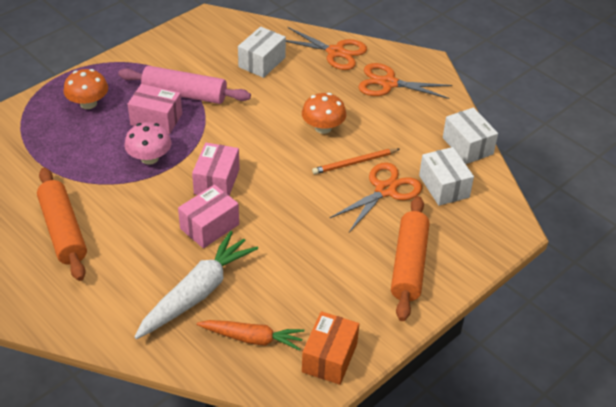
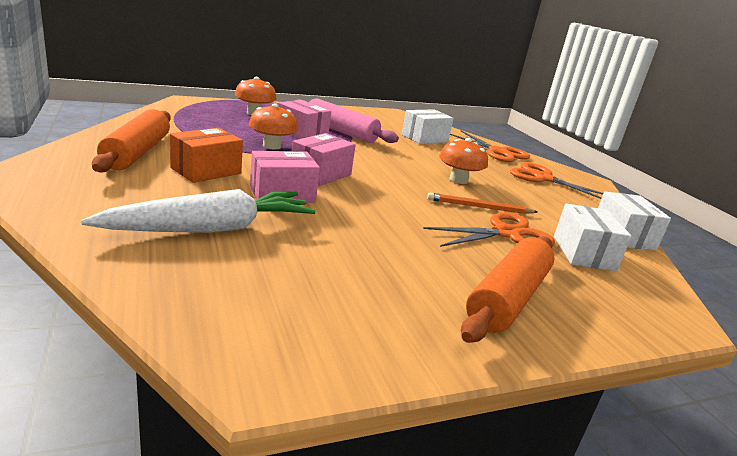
camera: 20 degrees right, 20 degrees down
(149, 158) = (272, 146): pink mushroom -> orange mushroom
(252, 338) = (233, 287): orange carrot -> none
(329, 358) = (323, 349): orange box -> orange box (206, 171)

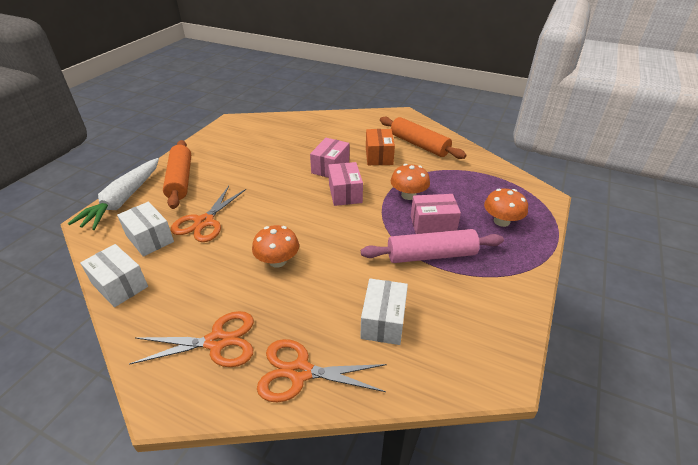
camera: 140 degrees right, 15 degrees up
(212, 228) = (315, 138): white carrot -> white carrot (123, 200)
(479, 207) = (237, 236): orange pencil -> none

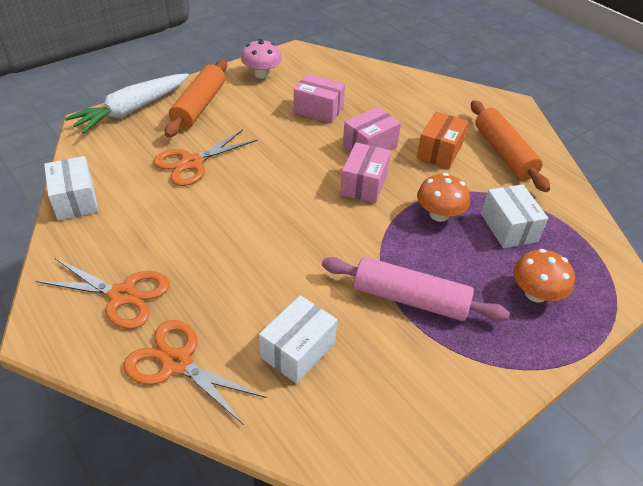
camera: 25 degrees right, 5 degrees up
(149, 238) = (130, 161): white box -> white box (508, 228)
(215, 143) = (262, 74): none -> pink mushroom
(277, 261) = (235, 235): orange mushroom -> none
(433, 224) = (441, 262): pink box -> pink box (318, 110)

